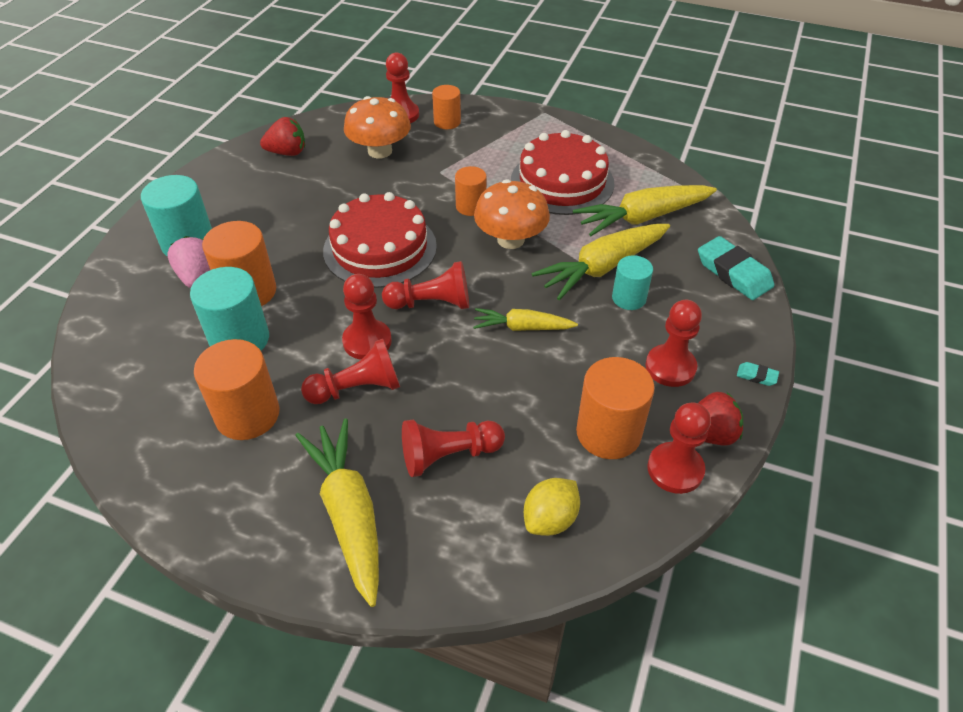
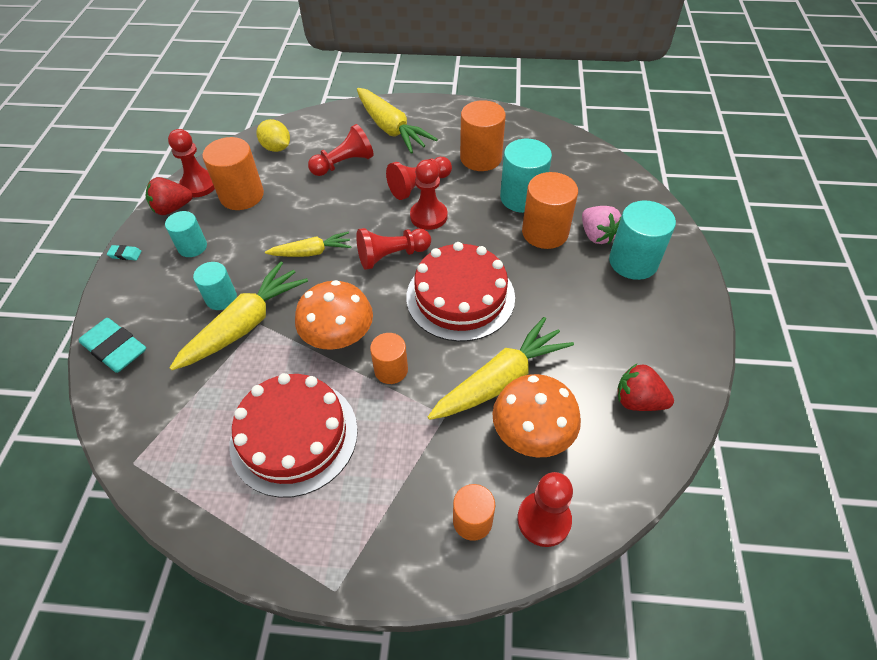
camera: 165 degrees right, 5 degrees up
(287, 152) = (638, 401): red strawberry -> red strawberry turned 45 degrees clockwise
(550, 519) = (276, 148): yellow lemon -> yellow lemon turned 75 degrees counterclockwise
(642, 218) = (199, 400): yellow carrot -> yellow carrot (500, 380)
(670, 367) = (192, 247): red pawn -> turquoise cylinder

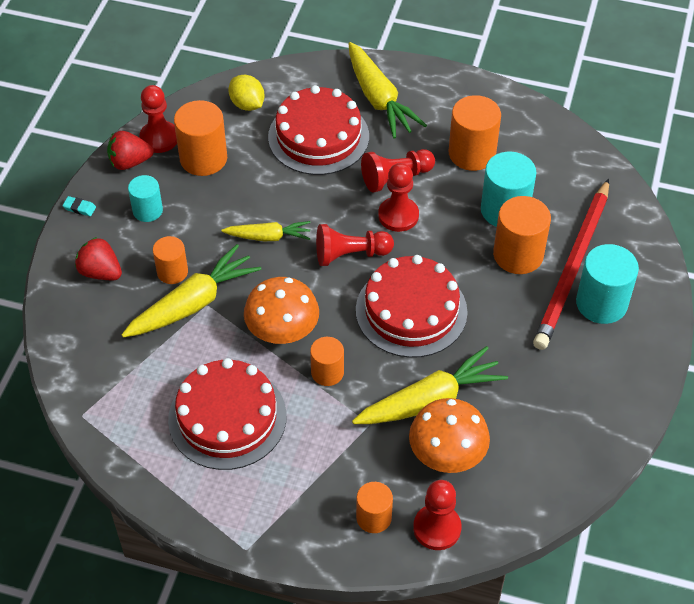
camera: 10 degrees right, 0 degrees up
(115, 349) = (68, 306): turquoise eraser -> none
(221, 298) = (172, 272): turquoise cylinder -> orange cylinder
(344, 164) = (318, 136): red pawn -> red cake
(597, 235) = (573, 267): pink strawberry -> red pencil
(638, 401) = (557, 443): red strawberry -> red strawberry (100, 272)

